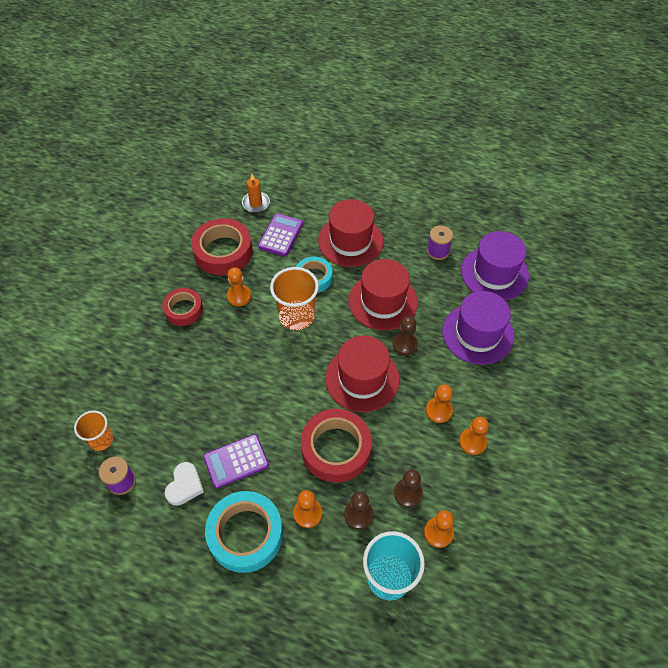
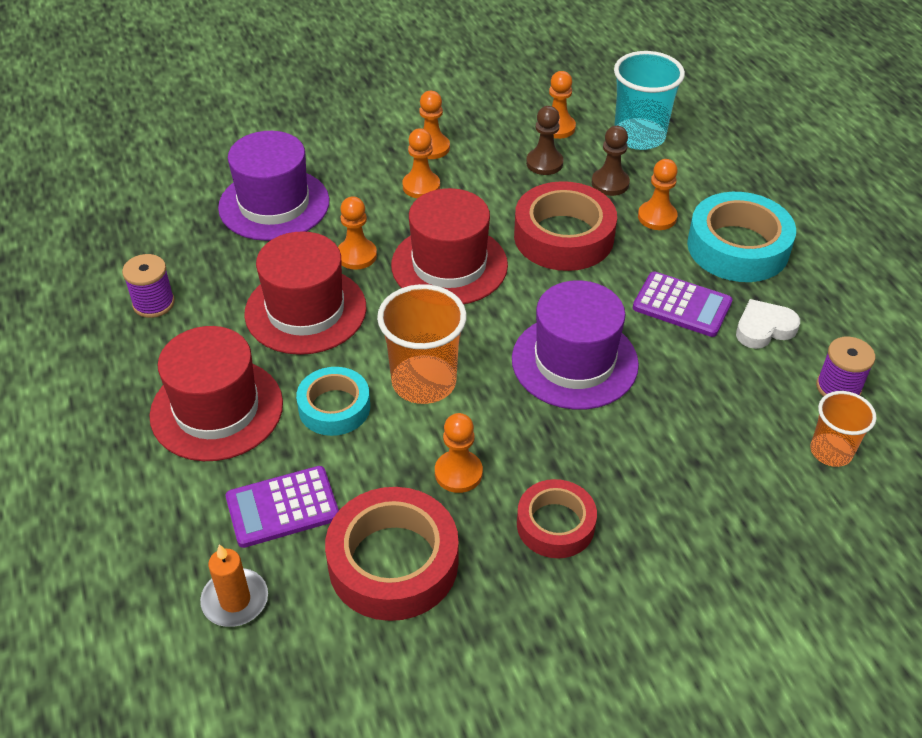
camera: 130 degrees left, 10 degrees down
(404, 344) = (356, 255): brown pawn -> orange pawn
(494, 273) = (150, 232): purple hat -> purple hat (574, 361)

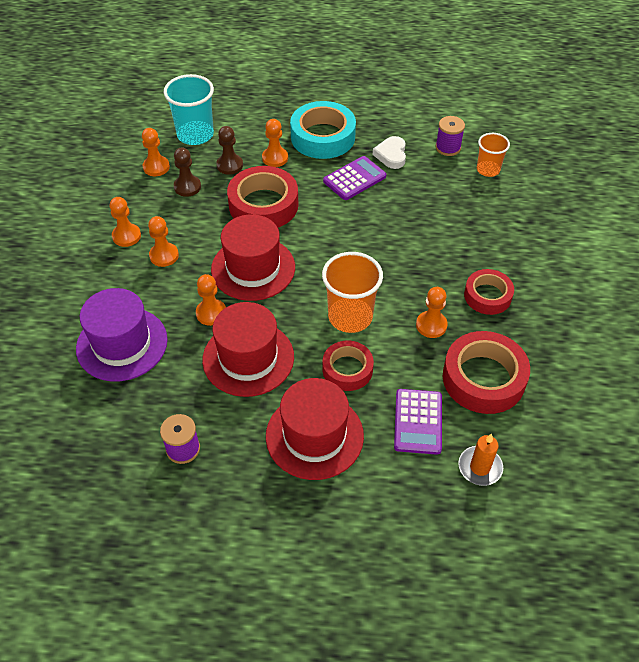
camera: 65 degrees left, 5 degrees up
(334, 407) = (347, 369): turquoise tape -> red tape
(574, 361) = (372, 241): purple hat -> none

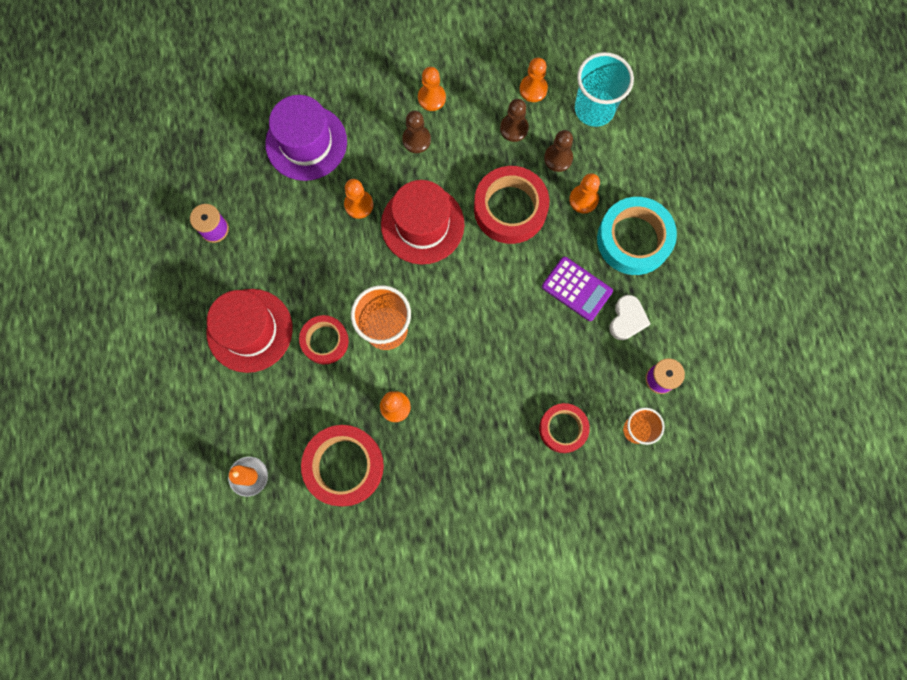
camera: 75 degrees right, 25 degrees up
(164, 255) = (416, 140): orange pawn -> brown pawn
(248, 358) = (316, 252): red hat -> none
(391, 155) = (627, 319): white heart -> white heart turned 120 degrees clockwise
(418, 422) = (283, 415): purple calculator -> none
(487, 296) = (447, 456): red tape -> red tape (563, 429)

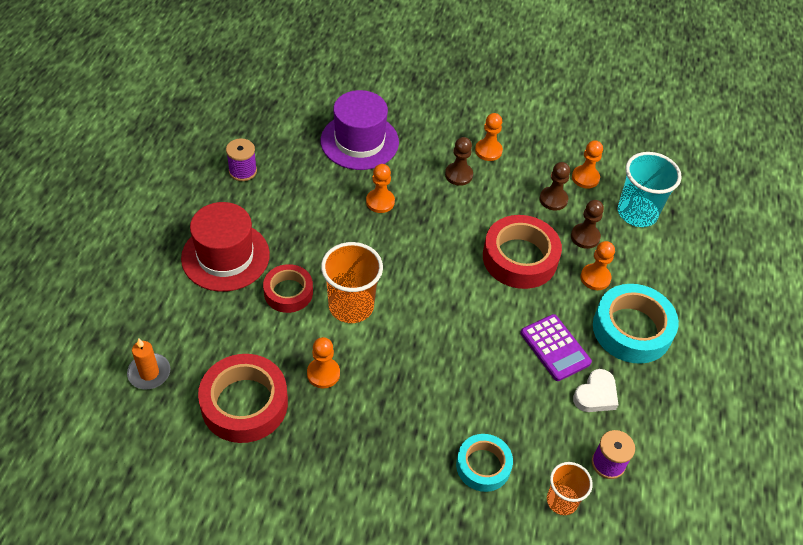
camera: 20 degrees right, 25 degrees down
(422, 224) = (430, 238): red hat -> none
(563, 429) = (483, 466): red tape -> turquoise tape

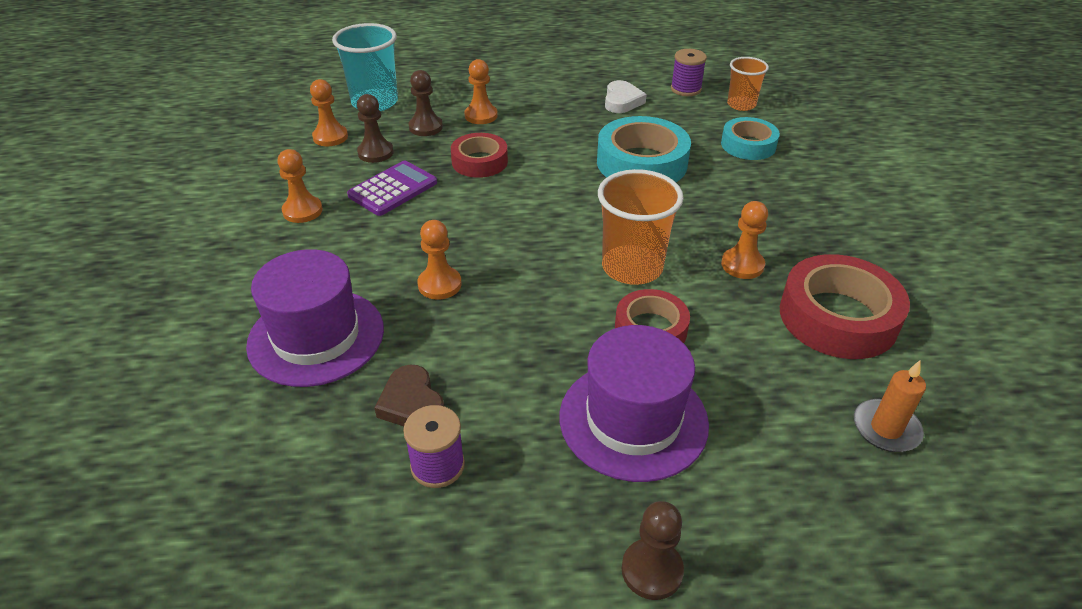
camera: 105 degrees left, 10 degrees down
(225, 256) = (633, 419): red hat -> purple hat
(288, 170) = (412, 403): none -> brown heart
(458, 175) = (359, 227): brown pawn -> brown pawn (652, 570)
(520, 258) = (479, 161): red tape -> red tape, size x0.62
(555, 348) = (586, 126): purple calculator -> purple calculator (393, 189)
(596, 395) = (622, 101): white heart -> white heart turned 75 degrees clockwise
(632, 329) = (534, 92): turquoise tape -> turquoise tape (641, 163)

